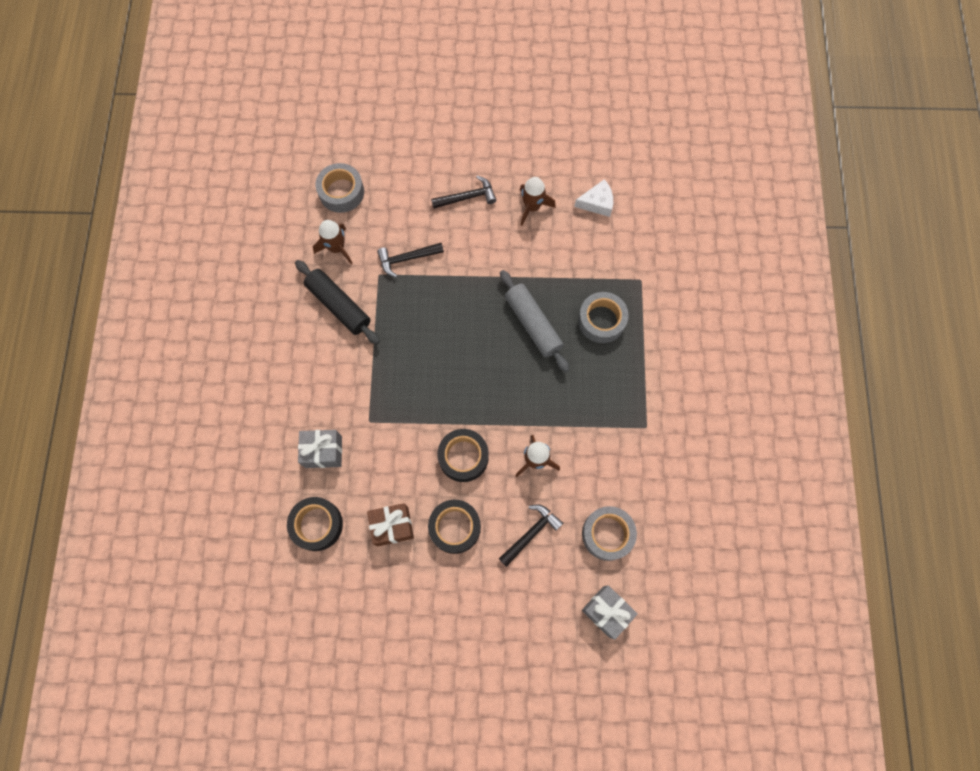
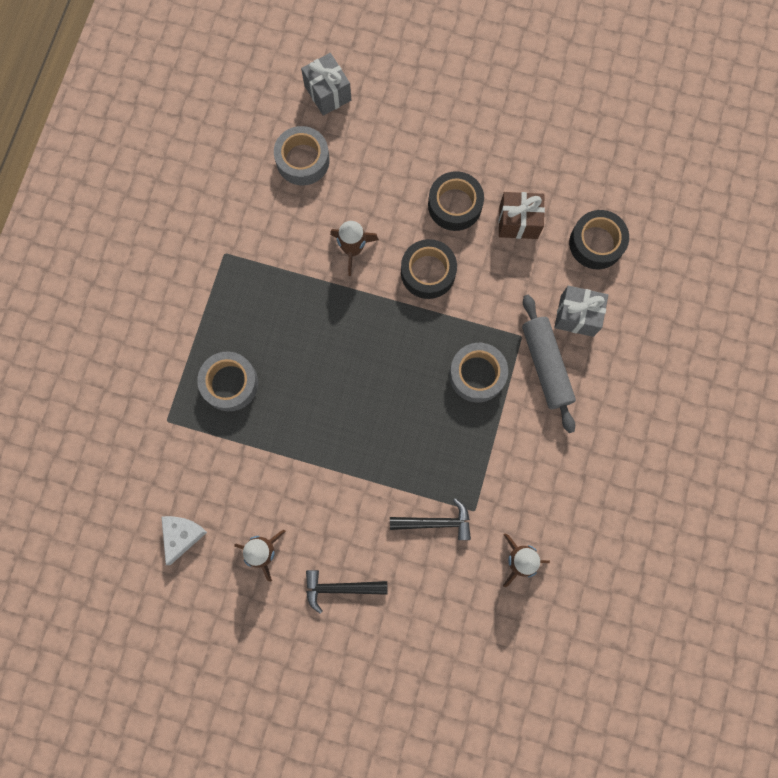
camera: 165 degrees left, 5 degrees up
(339, 305) = (530, 482): black rolling pin -> none
(341, 192) = (498, 640): grey tape -> grey tape (477, 374)
(531, 533) = (379, 180): black hammer -> none
(533, 324) = (309, 399): grey rolling pin -> grey rolling pin (546, 365)
(597, 203) = (182, 536): white cheese -> white cheese turned 105 degrees clockwise

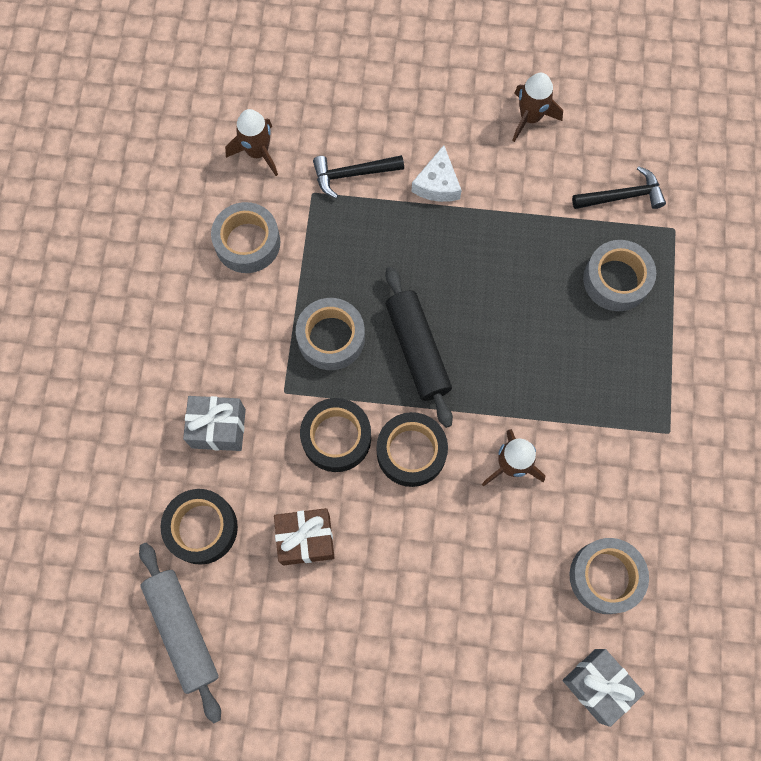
camera: 170 degrees right, 5 degrees down
(182, 536) = (620, 119): white cheese -> white cheese (437, 184)
(340, 588) = (442, 97): black hammer -> black hammer (622, 196)
(408, 352) = (417, 350): none -> black rolling pin
(454, 205) = (392, 548): black tape -> black tape (336, 437)
(537, 472) = (247, 242): none -> grey tape
(546, 365) = (250, 362): grey rolling pin -> grey rolling pin (182, 631)

